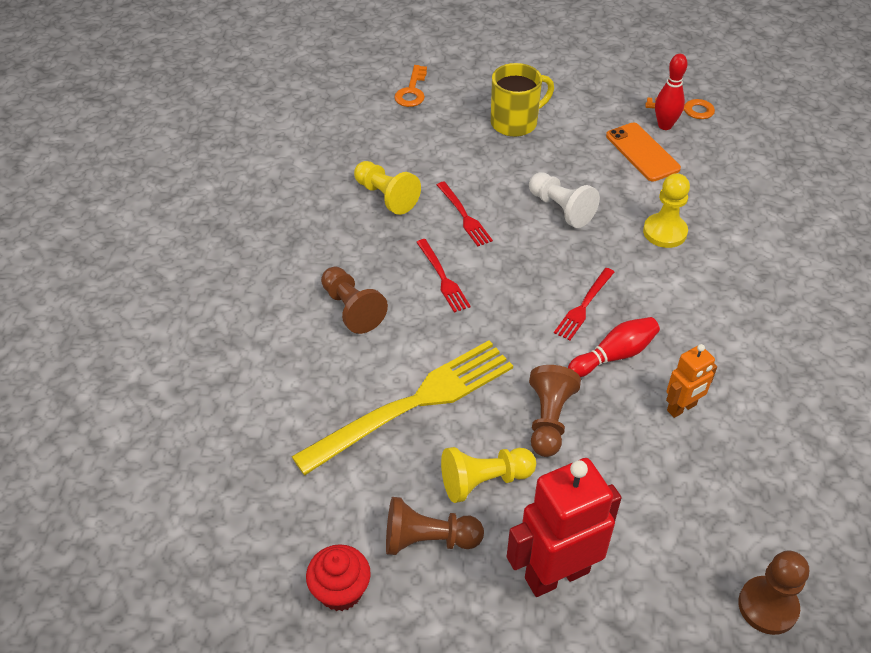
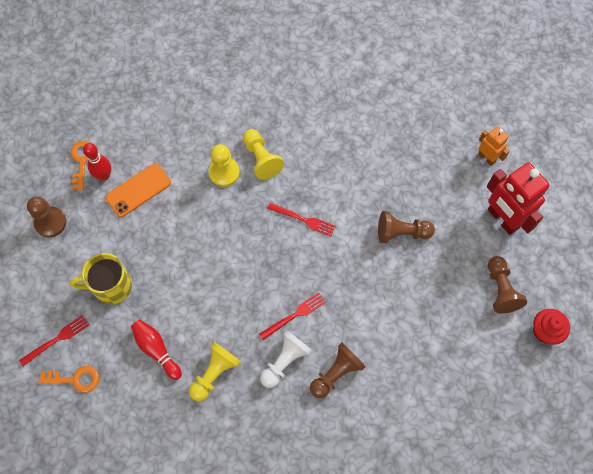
camera: 100 degrees left, 20 degrees up
(414, 404) = (408, 315): yellow fork -> none
(464, 216) = (228, 310): red fork -> red fork (57, 339)
(484, 481) = (454, 264): yellow pawn -> yellow pawn (261, 159)
(515, 122) = (111, 286): yellow mug -> yellow mug turned 60 degrees counterclockwise
(561, 209) = (210, 242): white pawn -> white pawn (285, 361)
(614, 355) = (342, 198): red bowling pin -> red bowling pin (156, 350)
(682, 408) = (375, 159): orange robot -> orange robot (487, 157)
(767, 606) = (491, 119): brown pawn -> brown pawn (50, 222)

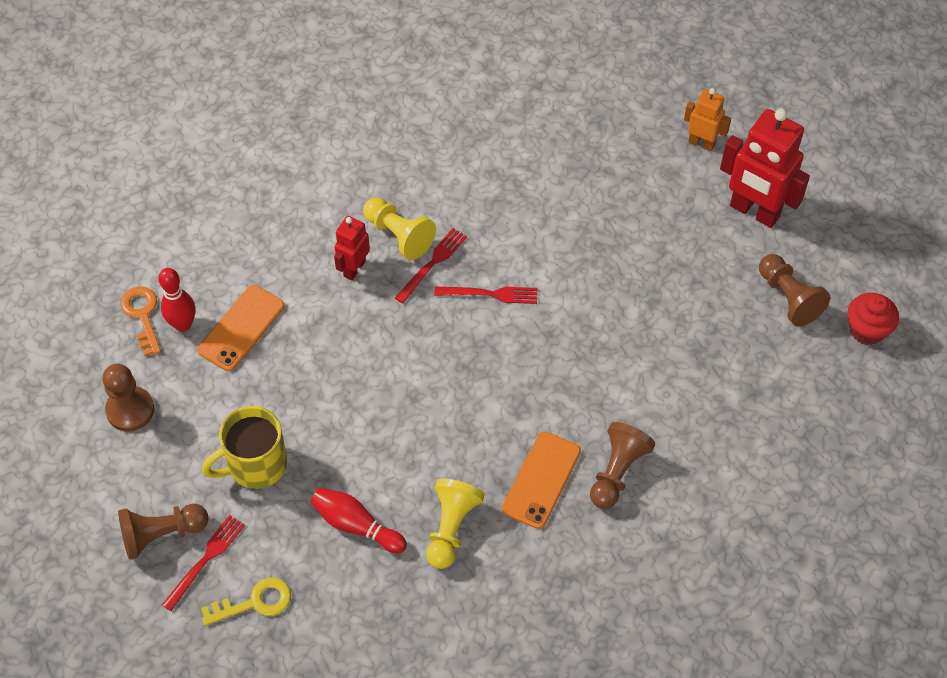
camera: 20 degrees left, 10 degrees down
(75, 379) = (254, 602): orange key -> yellow key
(224, 172) = (354, 268): yellow pawn -> red robot
(285, 361) = (541, 480): white pawn -> orange phone
(294, 315) = (529, 418): red fork -> red fork (432, 263)
(401, 232) = (629, 269): brown pawn -> brown pawn (161, 534)

